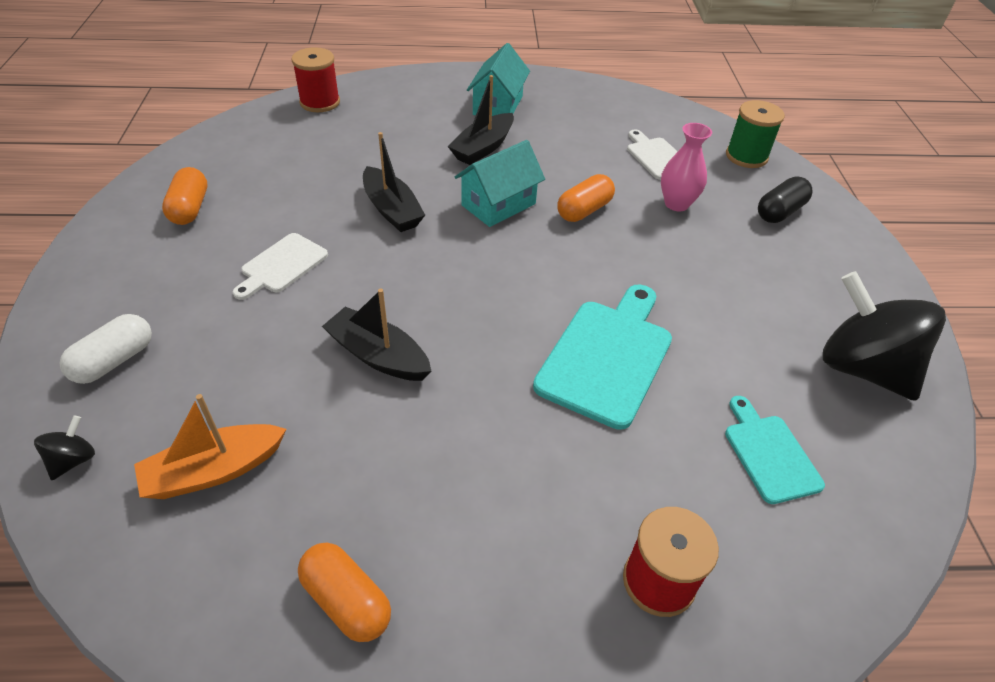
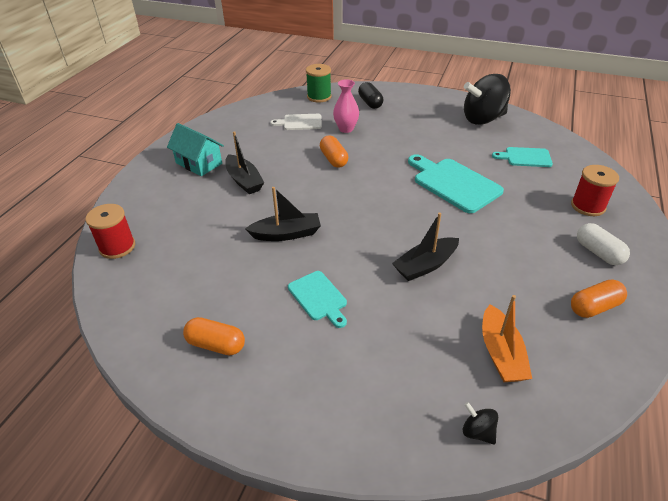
camera: 65 degrees left, 5 degrees down
(114, 361) = (384, 404): white capsule -> white capsule (598, 252)
(281, 265) = (318, 297): white cutting board -> turquoise cutting board
(498, 204) = (309, 188): turquoise house -> none

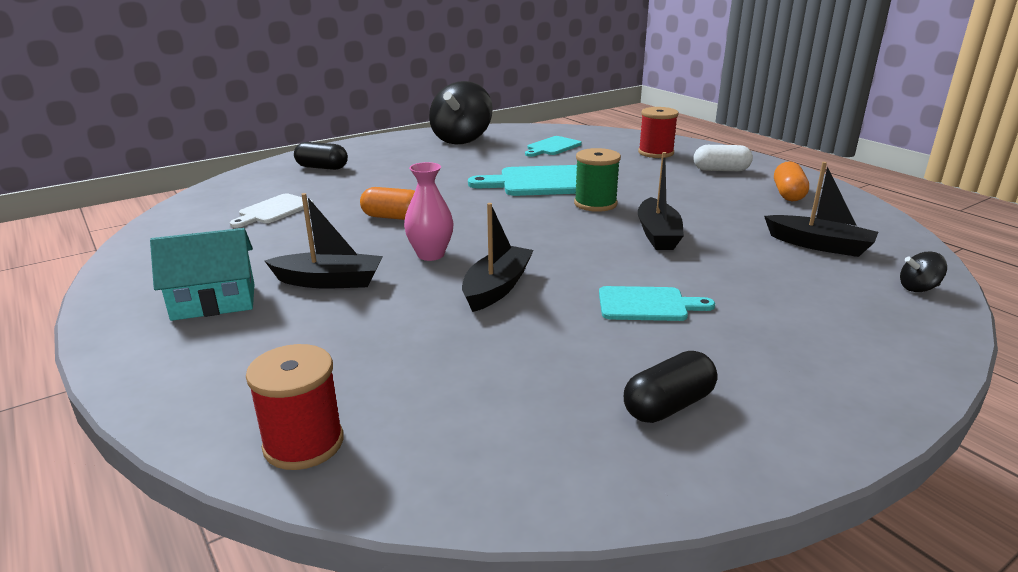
camera: 55 degrees left, 15 degrees down
(216, 344) = (668, 405): orange capsule -> black capsule
(319, 97) = (243, 185): green spool -> green spool (595, 204)
(346, 129) = (346, 193): pink vase -> pink vase (430, 254)
(501, 353) = (819, 245): orange boat -> black boat

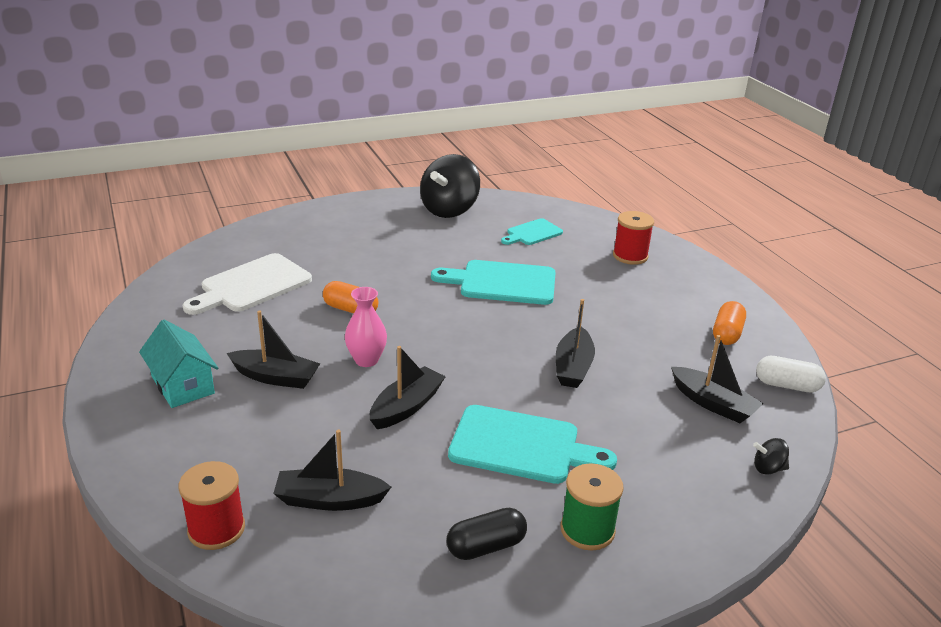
camera: 10 degrees right, 5 degrees up
(214, 302) = (183, 385): turquoise house -> turquoise house turned 60 degrees clockwise
(273, 210) = (252, 285): white cutting board -> white cutting board, size x1.70
(322, 167) = (308, 233): black capsule -> none
(446, 388) = (330, 500): none -> black boat
(595, 204) = (536, 319): green spool -> green spool (587, 530)
(647, 305) = (521, 446): turquoise cutting board -> turquoise cutting board, size x1.70
(721, 170) = (681, 290): white capsule -> white capsule (787, 385)

